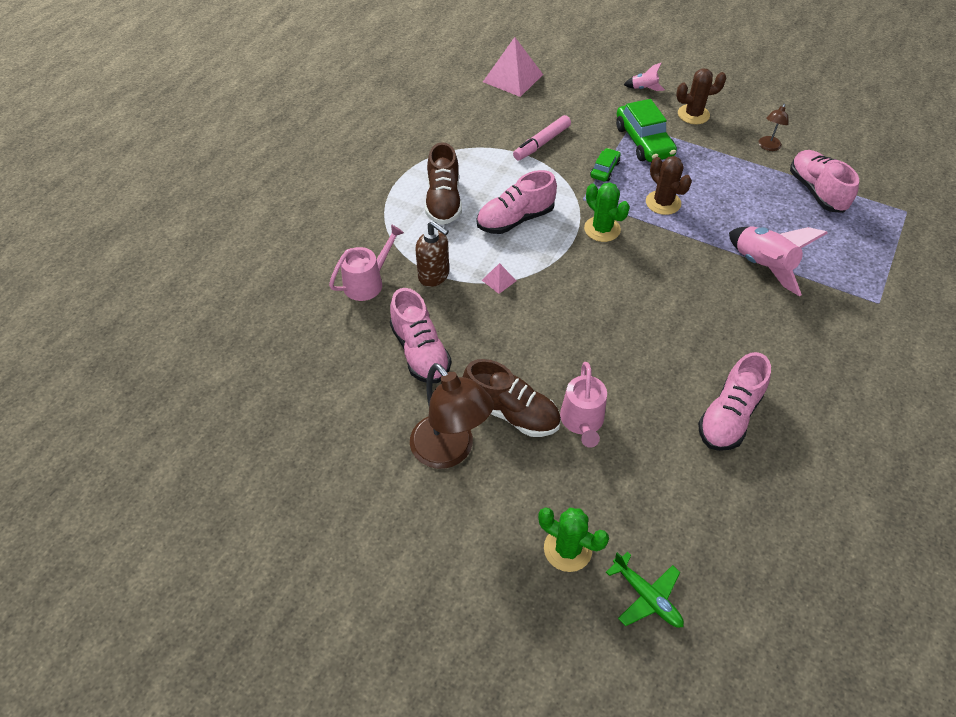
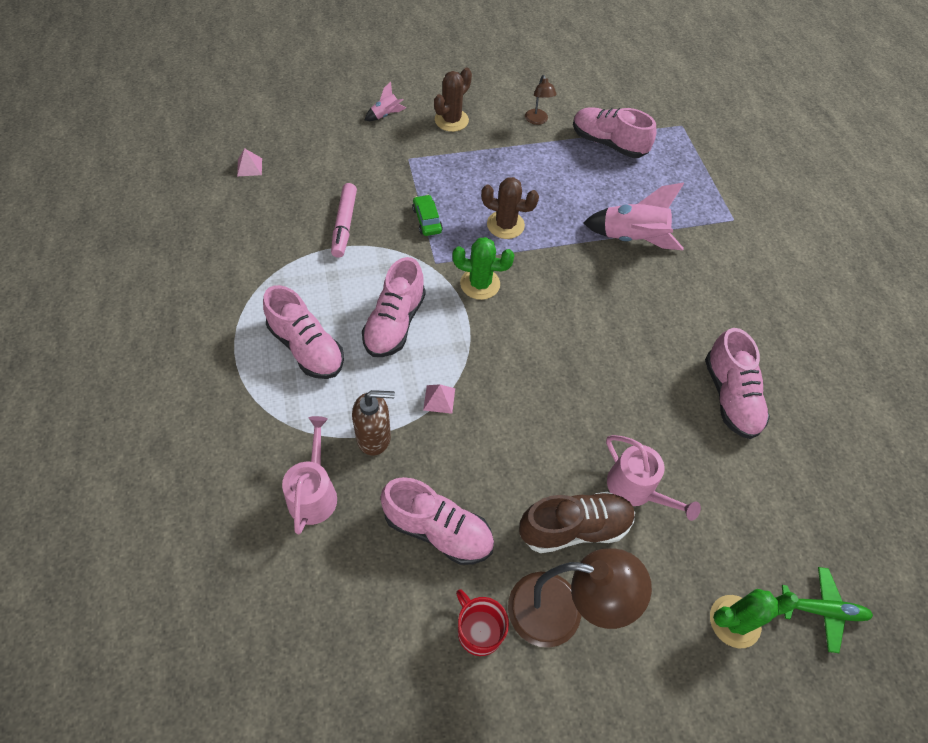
camera: 45 degrees left, 5 degrees up
(388, 422) = (479, 630): none -> red mug
(443, 201) = (306, 347): brown shoe -> pink shoe
(512, 78) = (249, 167): pink pyramid -> pink pyramid, size x0.45
(643, 141) = (434, 171): green car -> none

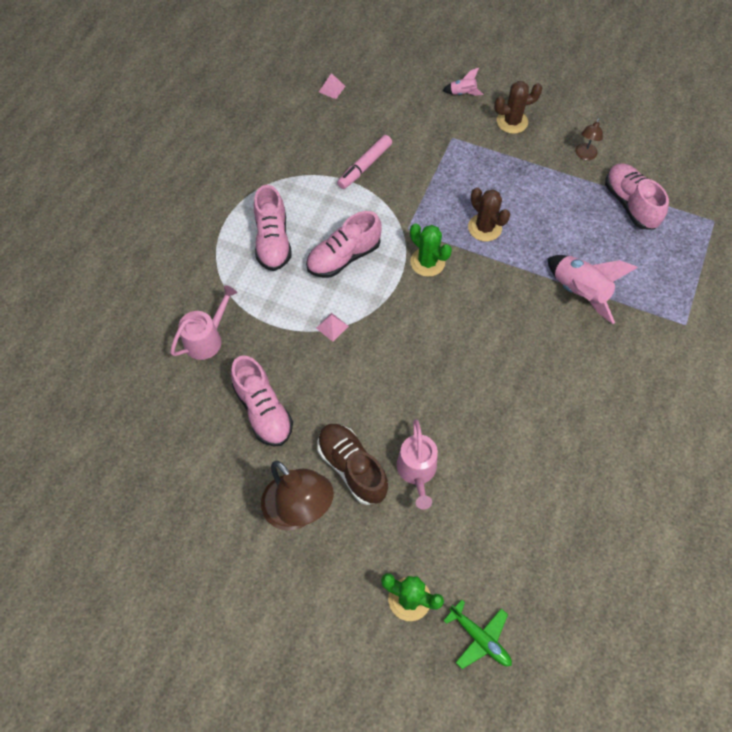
camera: 40 degrees right, 5 degrees up
(374, 437) = (270, 326): brown soap dispenser -> none
(427, 220) = (427, 193): green car -> none
(479, 630) = (239, 486): red mug -> none
(574, 528) = (352, 467): brown shoe -> brown shoe turned 150 degrees counterclockwise
(730, 397) = (549, 455): pink shoe -> none

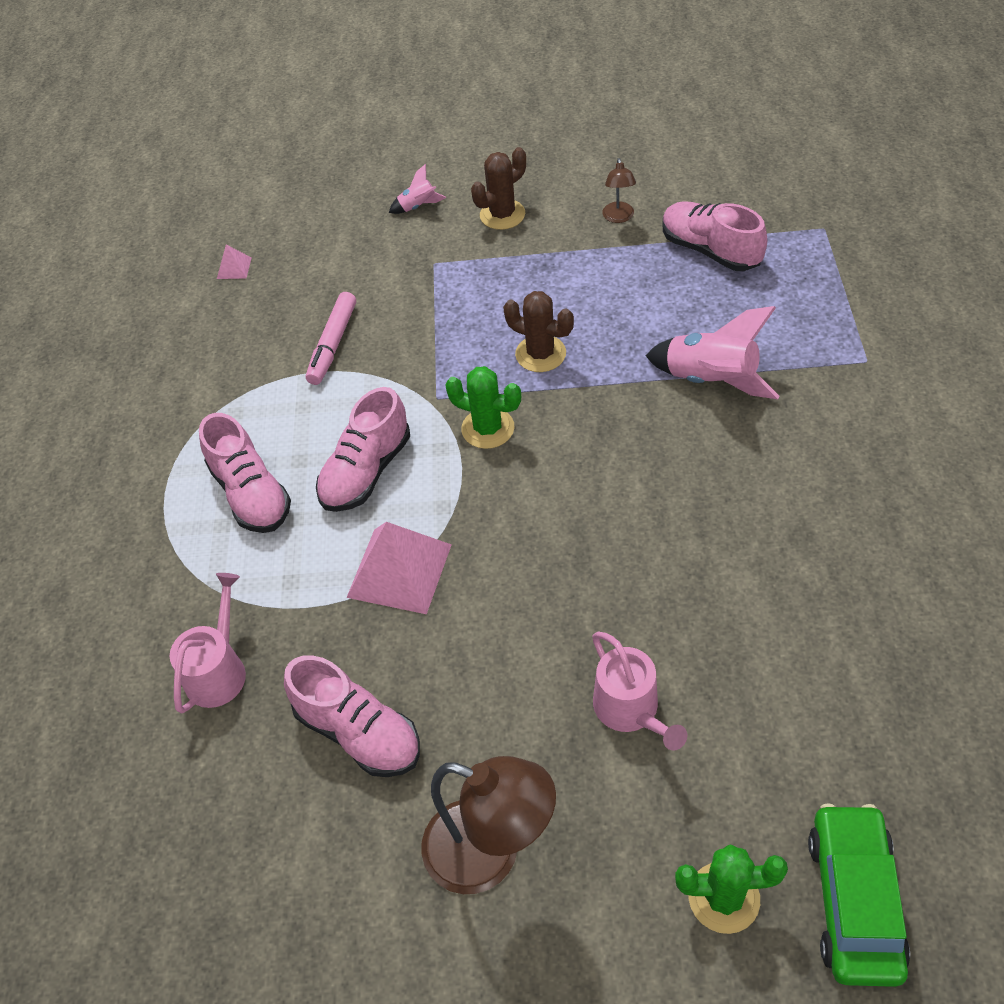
camera: 20 degrees left, 10 degrees down
(332, 327) = (399, 570): pink pyramid -> pink pyramid, size x2.22
(352, 467) = (535, 750): brown shoe -> none
(479, 637) = (854, 901): green plane -> green car

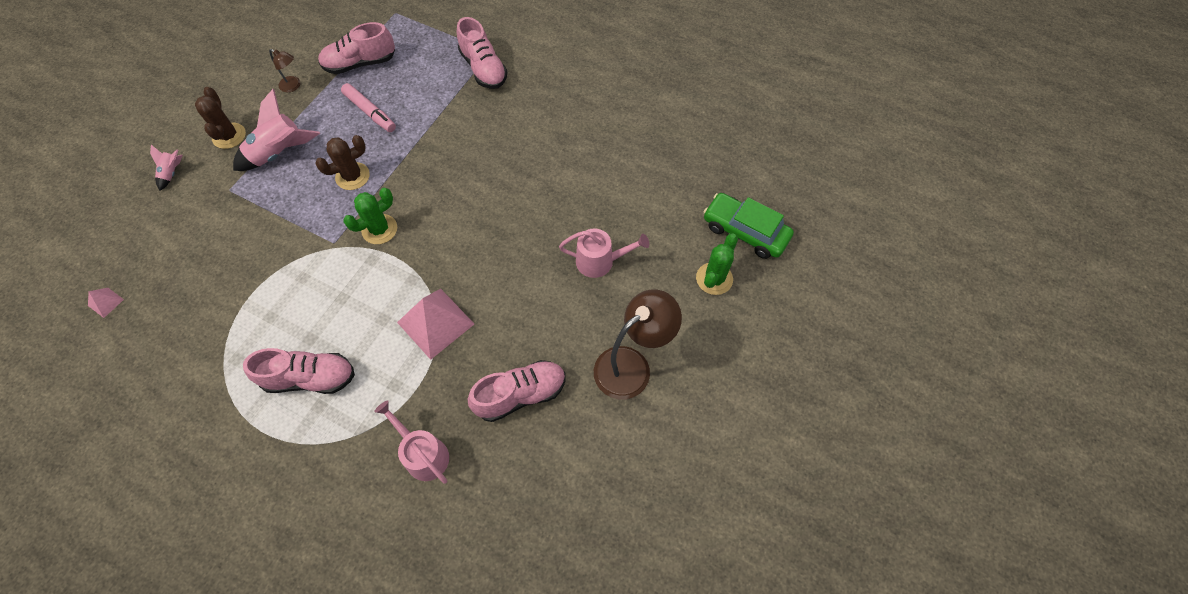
camera: 65 degrees left, 10 degrees up
(333, 344) = (237, 276): pink marker -> pink marker (370, 112)
(366, 471) = (352, 306): pink shoe -> pink shoe (483, 69)
(711, 380) = (443, 115): pink rocket -> pink rocket (279, 153)

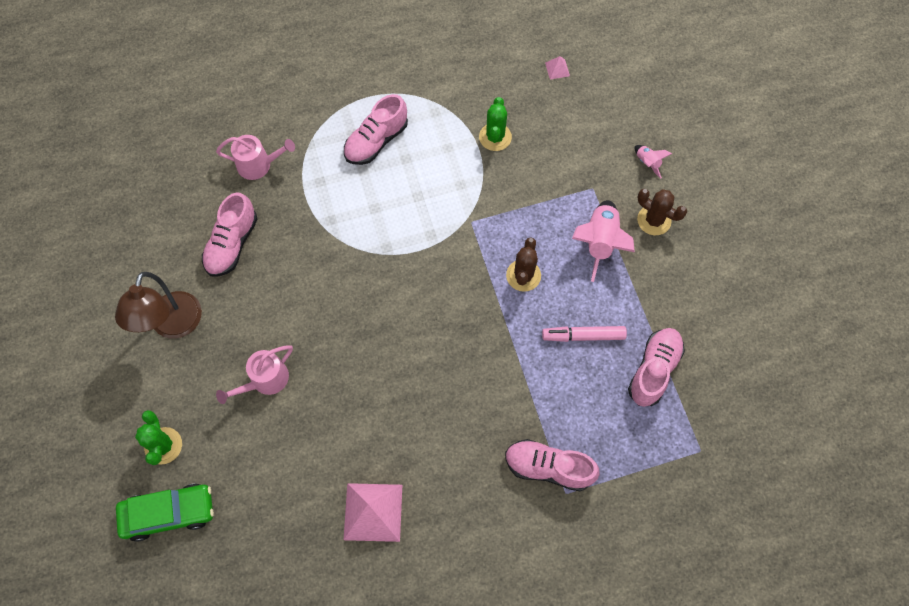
camera: 135 degrees right, 5 degrees up
(293, 86) = (672, 300): brown lamp -> none
(379, 229) = (452, 258): green cactus -> green cactus (495, 137)
(435, 323) = (337, 236): pink pyramid -> pink pyramid (373, 512)

